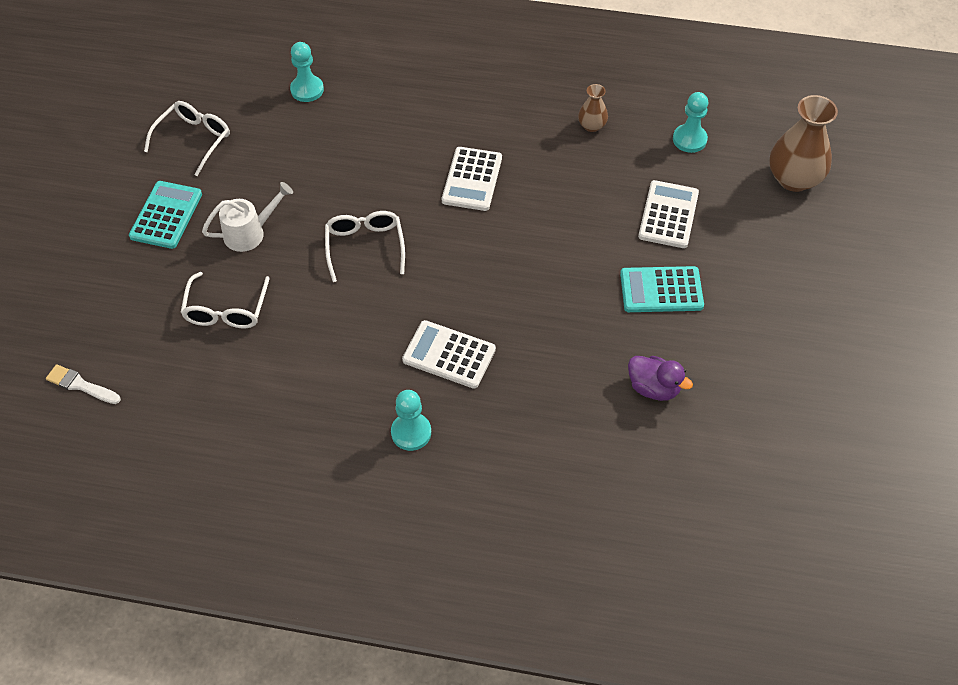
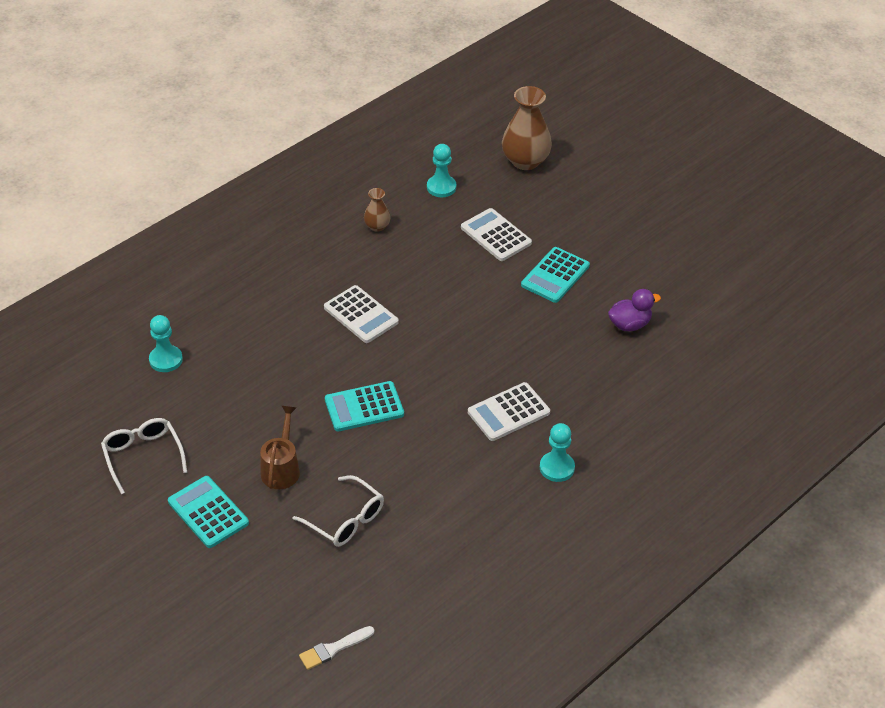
camera: 55 degrees left, 10 degrees down
(250, 233) = (281, 468): white watering can -> brown watering can
(365, 246) = (364, 407): white glasses -> turquoise calculator

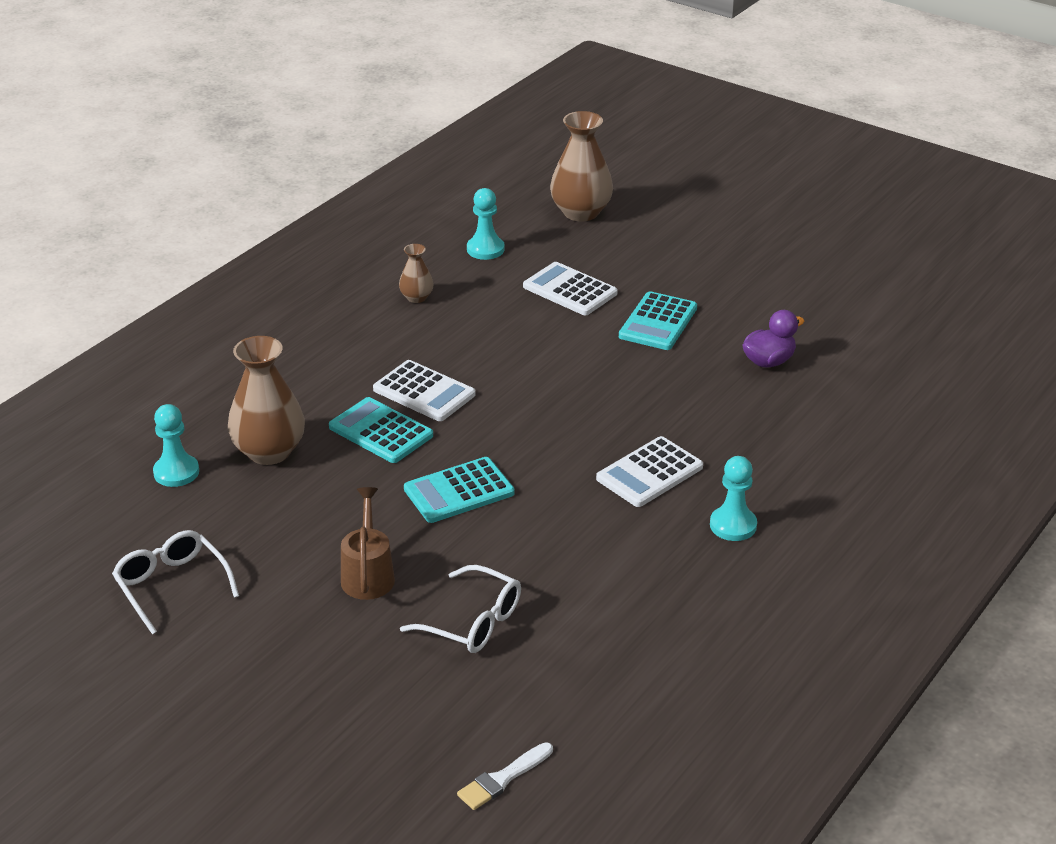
camera: 10 degrees left, 10 degrees down
(208, 512) = (280, 639): turquoise calculator -> turquoise calculator (381, 431)
(235, 351) = (269, 451): none -> brown vase

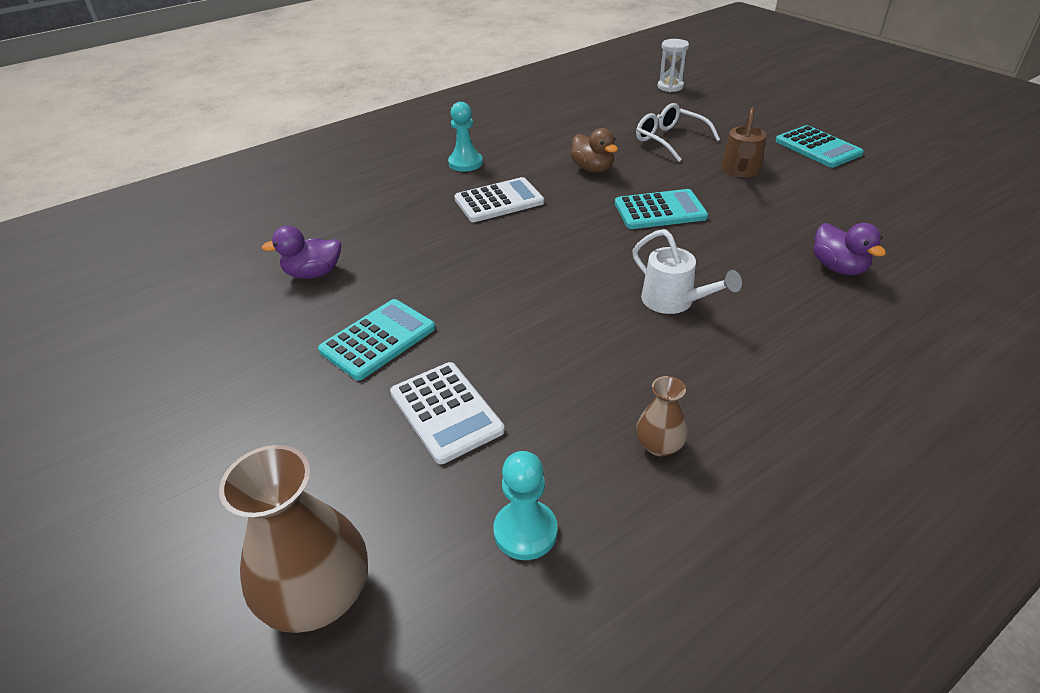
camera: 160 degrees left, 5 degrees up
(171, 585) = (895, 183): white glasses -> none
(176, 472) = (929, 263): turquoise pawn -> none
(269, 451) = (838, 267): brown vase -> purple duck
(381, 431) = (724, 269): turquoise calculator -> turquoise calculator (817, 148)
(424, 392) = (674, 302): white calculator -> white watering can
(503, 779) = (670, 87): white brush -> white hourglass
(561, 544) = (592, 169): none -> brown duck

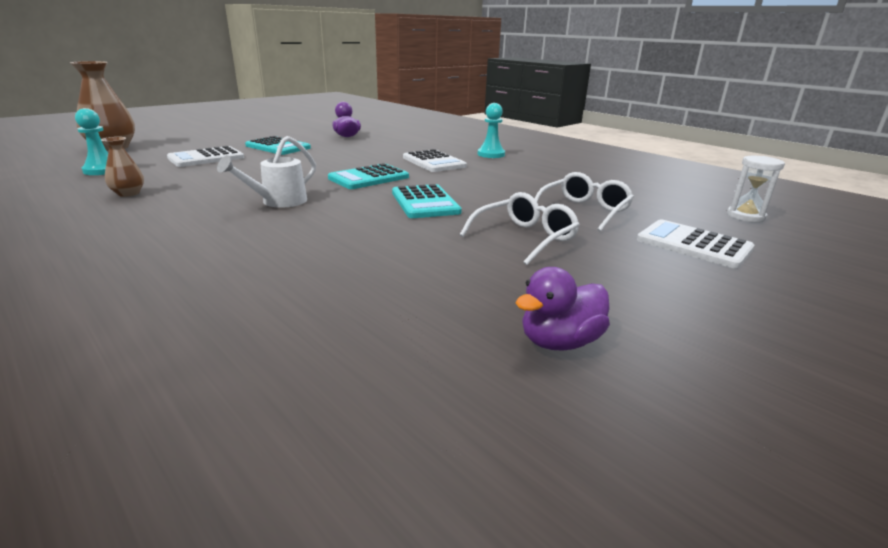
camera: 80 degrees right, 15 degrees down
(592, 169) = (498, 184): brown duck -> none
(733, 115) = (693, 245): none -> white calculator
(740, 171) = (525, 238): brown watering can -> white glasses
(817, 148) = (630, 290): turquoise calculator -> turquoise calculator (368, 178)
(838, 267) = (304, 267): purple duck -> purple duck (559, 342)

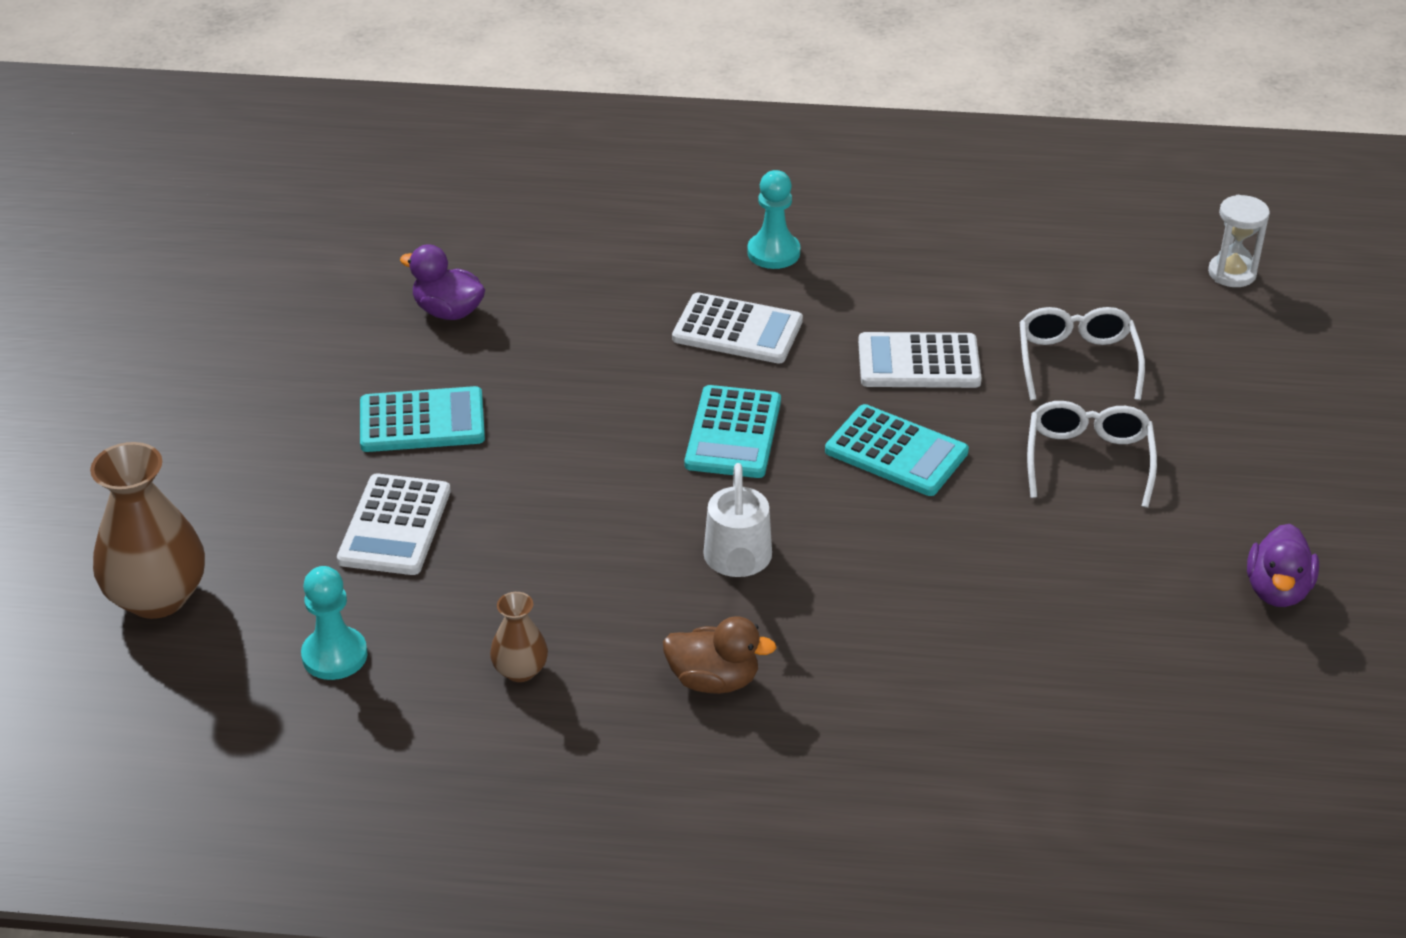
camera: 40 degrees left, 15 degrees up
(169, 224) = (714, 680): none -> brown duck
(693, 245) = (1237, 373): white calculator -> white calculator (918, 362)

